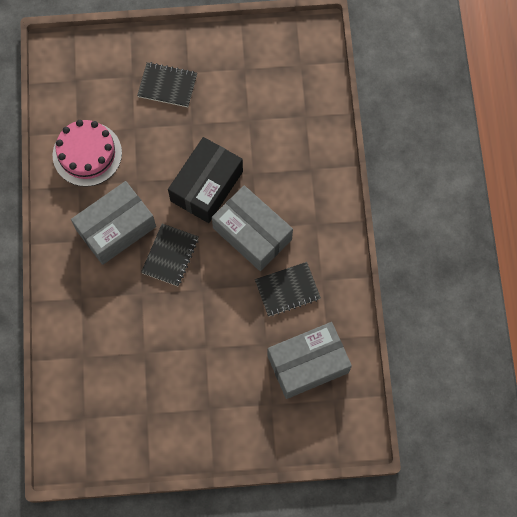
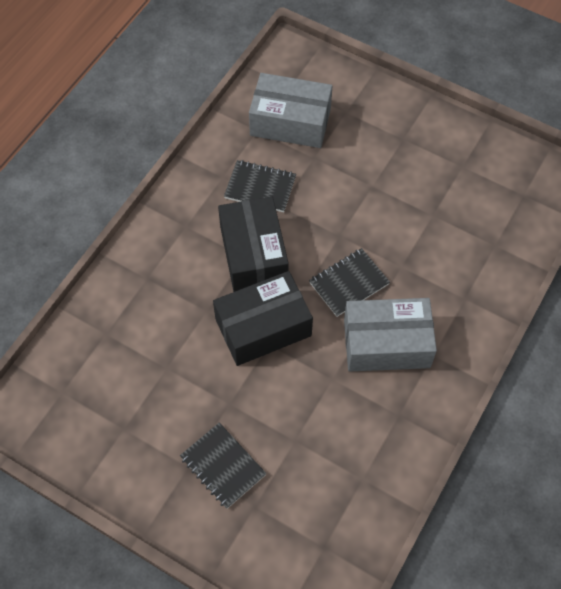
camera: 145 degrees left, 10 degrees down
(87, 154) = (367, 444): pink cake -> none
(252, 234) = (253, 254): grey box -> black box

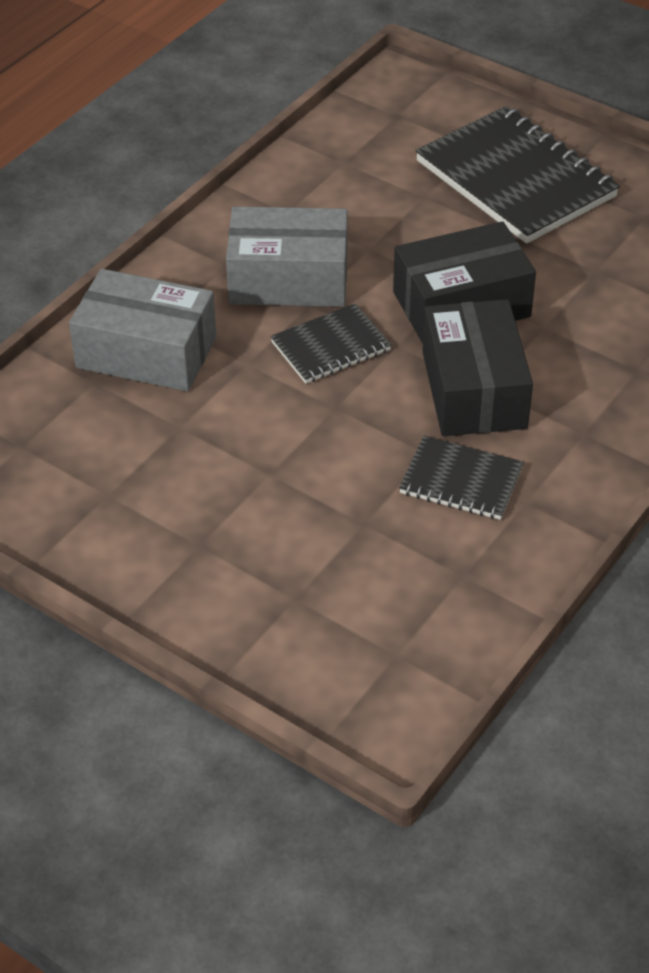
camera: 175 degrees left, 15 degrees down
(223, 466) = (515, 179): black notebook -> black notebook, size x1.88
(290, 122) = (401, 585): grey box -> grey box (146, 352)

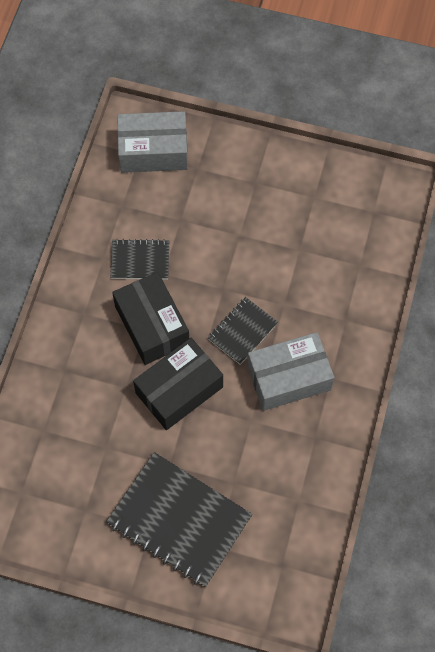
camera: 160 degrees right, 20 degrees up
(146, 352) = (342, 294): grey box -> grey box (153, 151)

